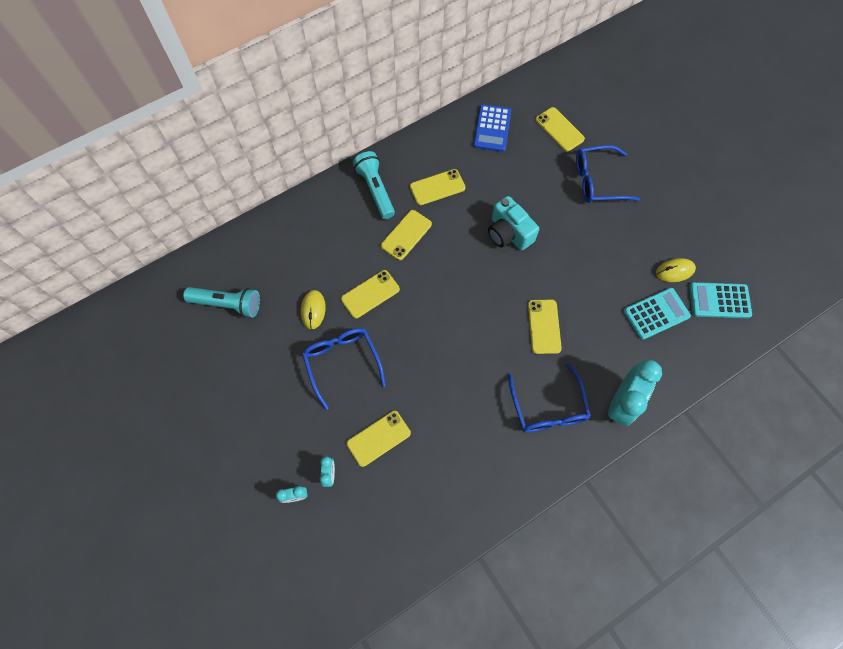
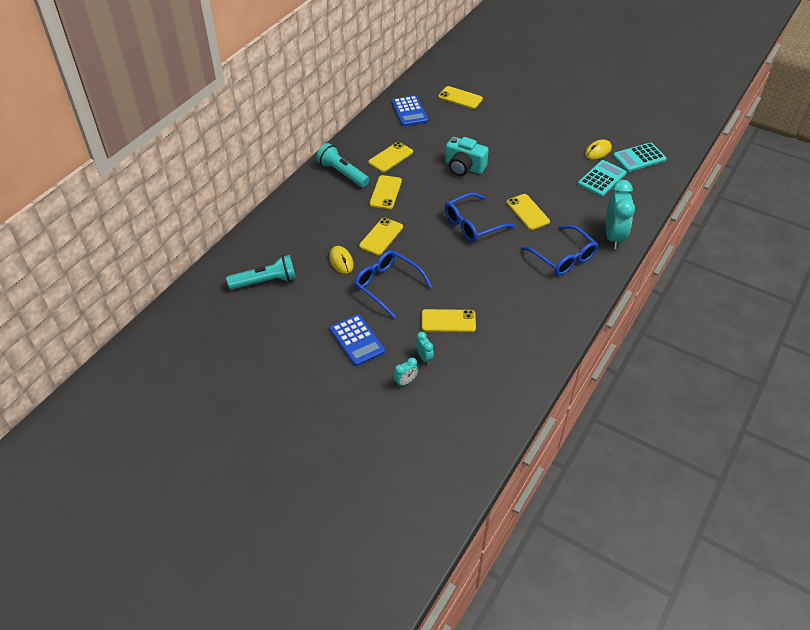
camera: 25 degrees left, 20 degrees down
(276, 421) = (357, 340): none -> blue calculator
(378, 438) = (448, 321): yellow phone -> yellow phone turned 60 degrees clockwise
(597, 181) = (508, 118): blue glasses -> blue glasses (472, 224)

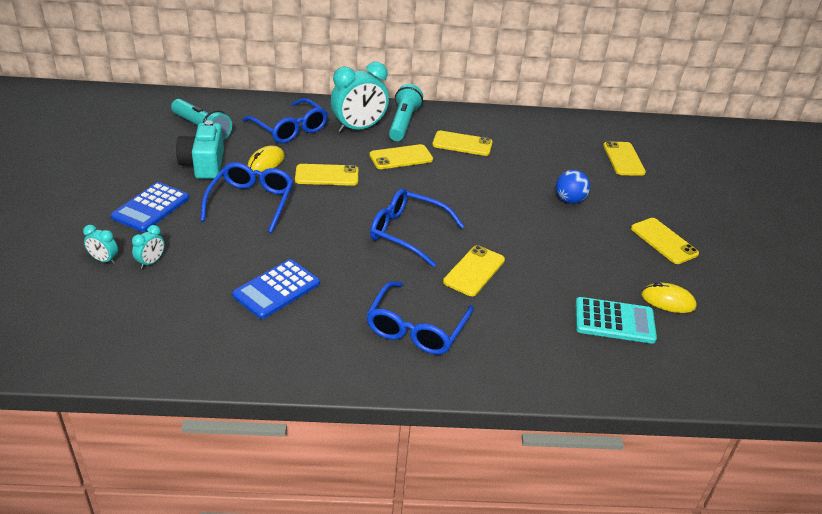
camera: 55 degrees right, 10 degrees down
(304, 233) = (290, 129): none -> blue glasses
(409, 111) = (553, 133): blue calculator -> blue calculator (276, 289)
(448, 321) = (223, 263): yellow phone -> yellow phone (663, 241)
(464, 167) = (503, 197): turquoise camera -> turquoise camera (203, 164)
(486, 141) = (569, 200): none -> blue ball
(613, 236) = (505, 368): turquoise clock -> turquoise clock (359, 128)
(639, 158) = (706, 348): turquoise calculator -> none

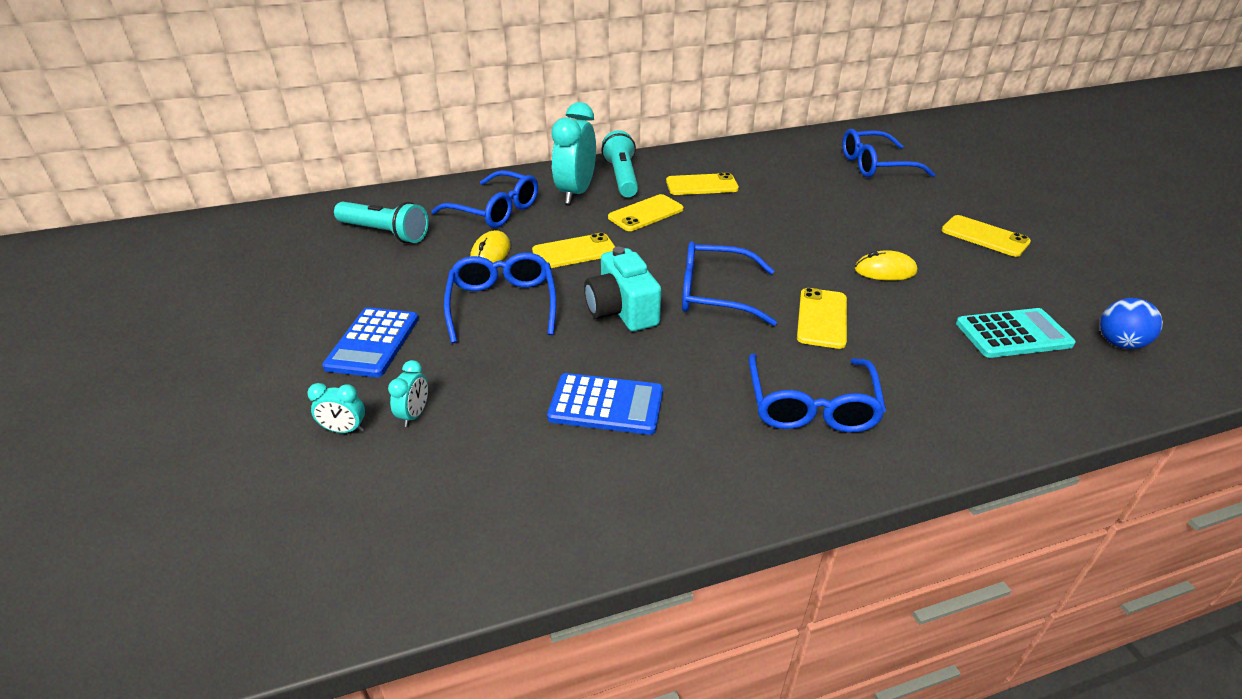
camera: 15 degrees left, 0 degrees up
(203, 164) = (413, 273): turquoise camera -> turquoise camera (622, 310)
(276, 289) = (606, 405): blue calculator -> blue calculator turned 105 degrees counterclockwise
(359, 128) = (576, 193): turquoise clock -> turquoise clock turned 150 degrees clockwise
(569, 200) = (858, 217): blue ball -> blue ball (1119, 343)
(623, 159) = (875, 165): yellow phone -> blue glasses
(668, 301) = (1044, 297): yellow mouse -> yellow mouse (885, 271)

